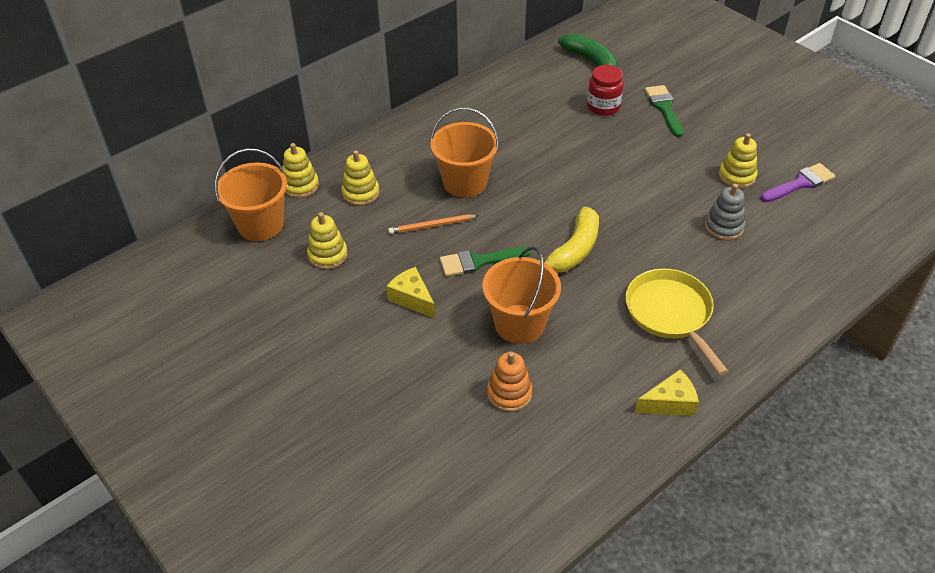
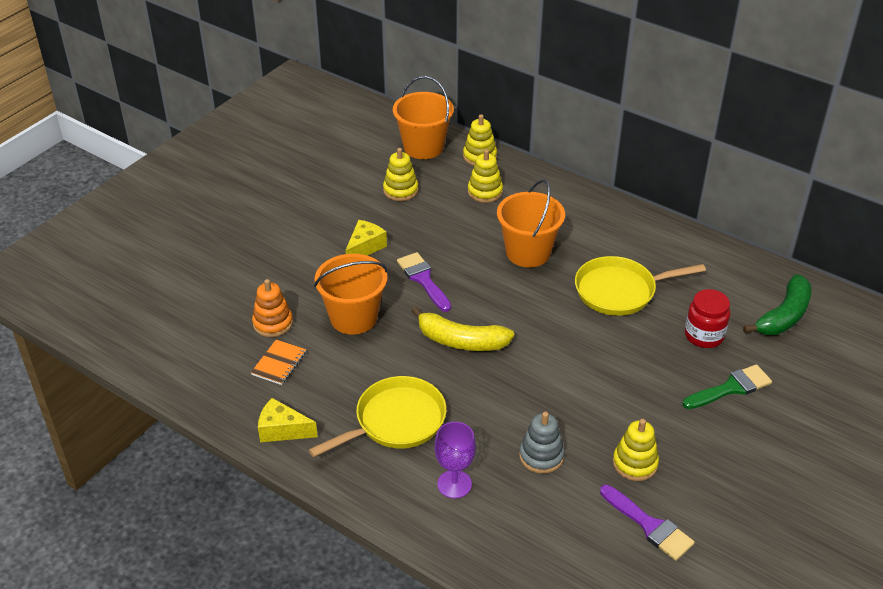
camera: 75 degrees right, 5 degrees down
(432, 226) = (459, 242): orange pencil -> none
(479, 261) = (423, 279): green brush -> purple brush
(536, 138) = (619, 291): none -> yellow pan
(573, 395) = (279, 363): none -> orange notebook
(670, 403) = (282, 430): yellow cheese -> yellow cheese turned 135 degrees clockwise
(750, 287) = (454, 484): none -> purple goblet

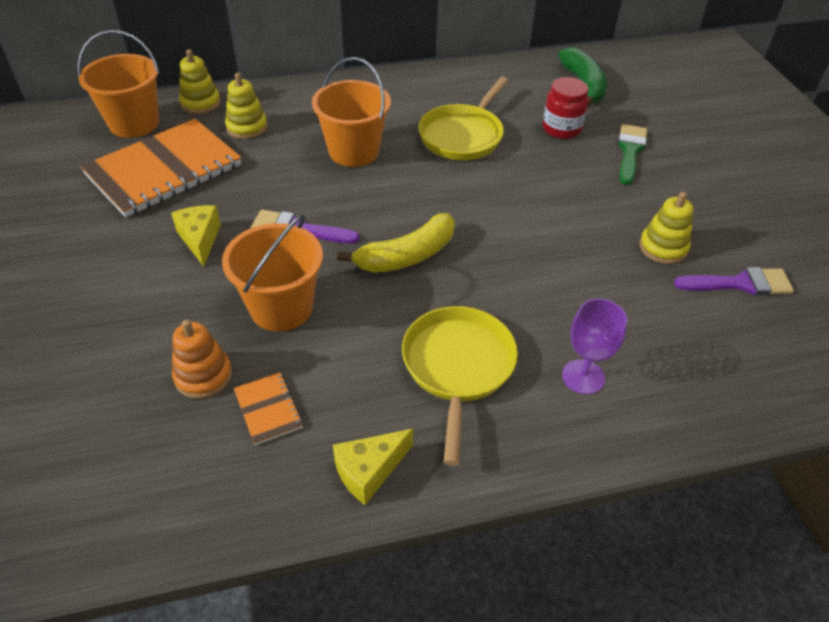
camera: 50 degrees left, 5 degrees up
(400, 190) = (164, 170): yellow stacking toy -> orange notebook
(541, 456) = (603, 296): grey stacking toy -> none

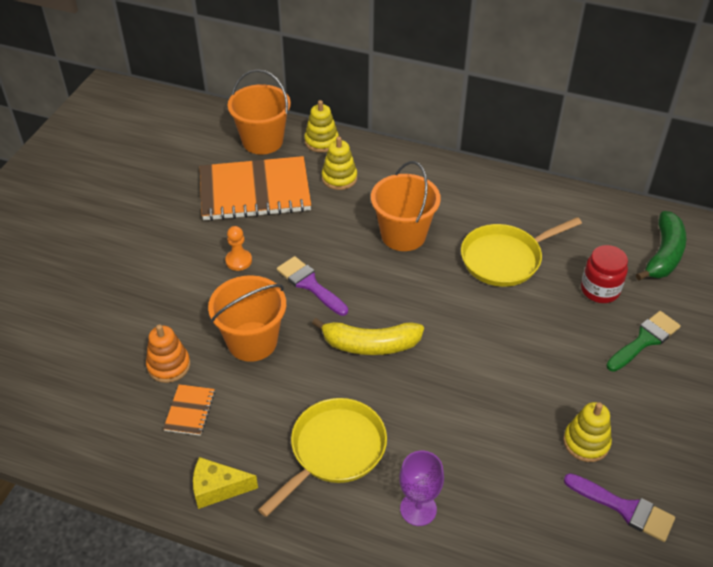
camera: 35 degrees right, 0 degrees up
(200, 239) = (238, 261): yellow cheese -> orange pawn

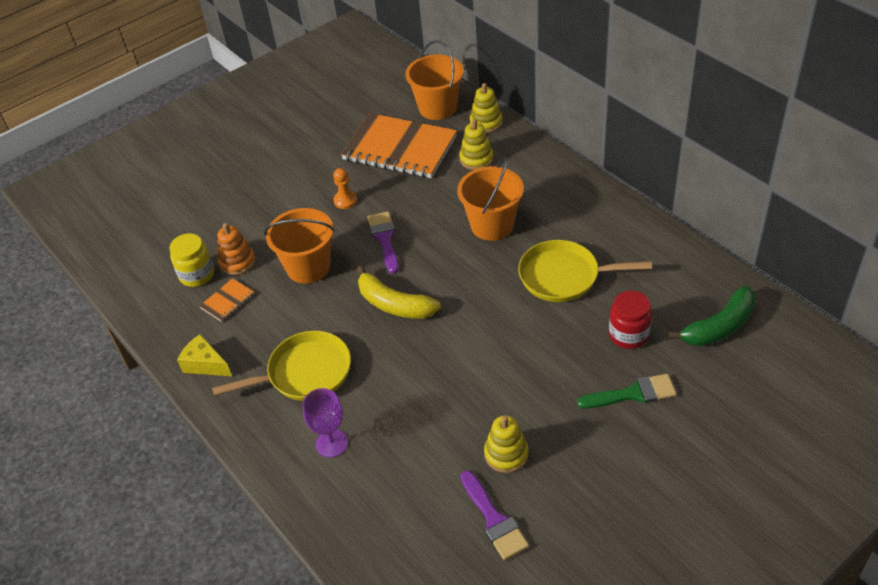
camera: 35 degrees right, 0 degrees up
(131, 397) = (197, 275): none -> yellow jar

